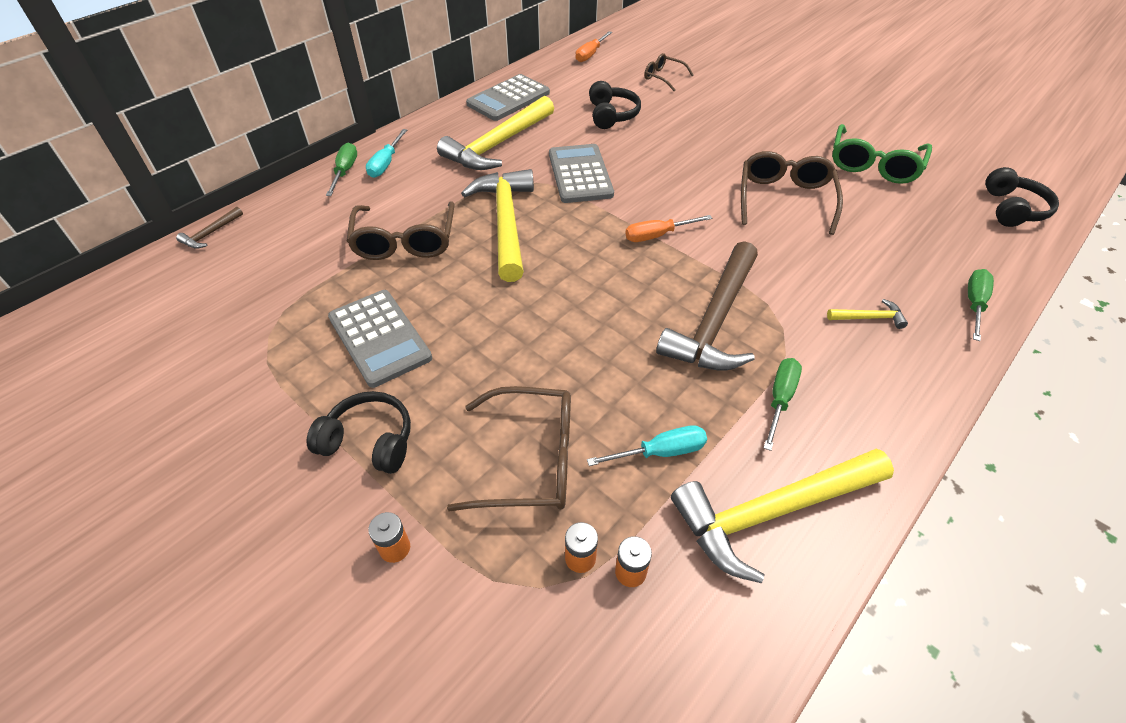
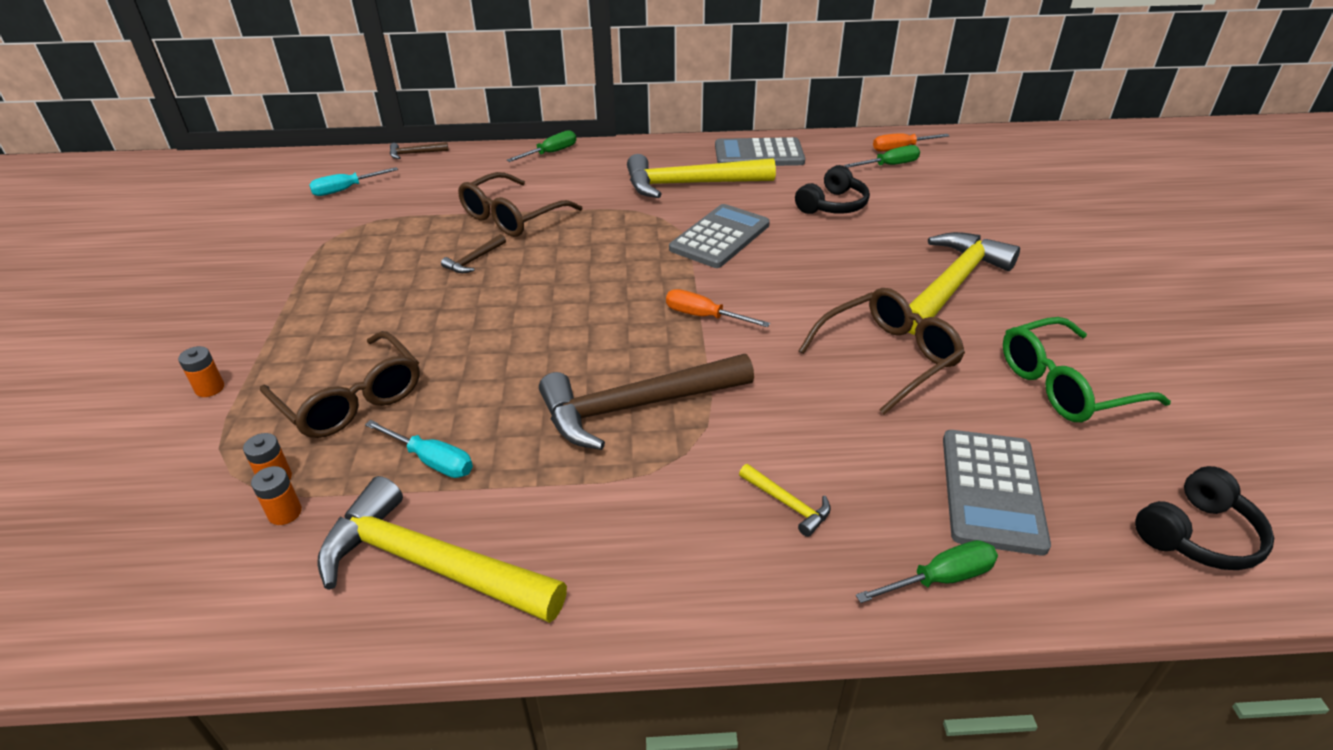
camera: 45 degrees right, 10 degrees down
(369, 441) = (295, 322): black headphones -> none
(380, 338) = (398, 267): grey calculator -> grey calculator (992, 491)
(386, 163) = (586, 160): turquoise screwdriver -> turquoise screwdriver (345, 190)
(434, 293) = (474, 260): none -> brown hammer
(506, 223) = (600, 241): yellow hammer -> yellow hammer (953, 285)
(663, 77) = (946, 196): brown glasses -> none
(780, 399) = (582, 499): green screwdriver -> green screwdriver (889, 165)

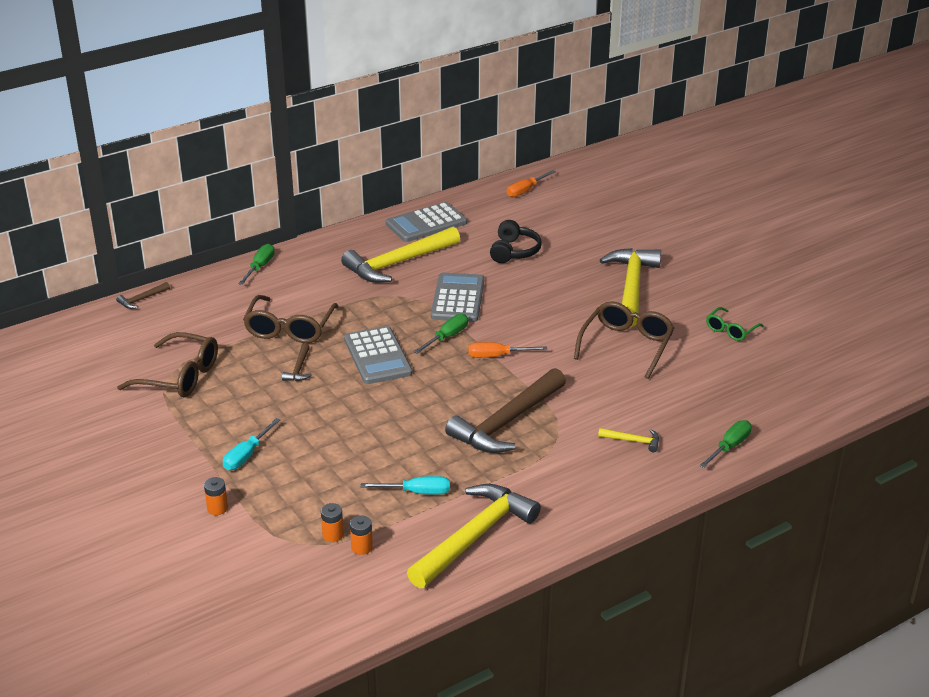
camera: 30 degrees left, 5 degrees down
(345, 190) = (122, 347): turquoise screwdriver -> turquoise screwdriver (247, 455)
(351, 399) = (324, 480): brown glasses -> brown glasses (180, 376)
(430, 564) = (474, 537): yellow hammer -> yellow hammer turned 135 degrees clockwise
(889, 165) = (528, 207): green screwdriver -> green screwdriver (447, 337)
(992, 491) = (727, 398): grey calculator -> grey calculator (378, 356)
(1065, 385) = (731, 330): green glasses -> green glasses, size x0.57
(1197, 535) = (830, 385): black headphones -> none

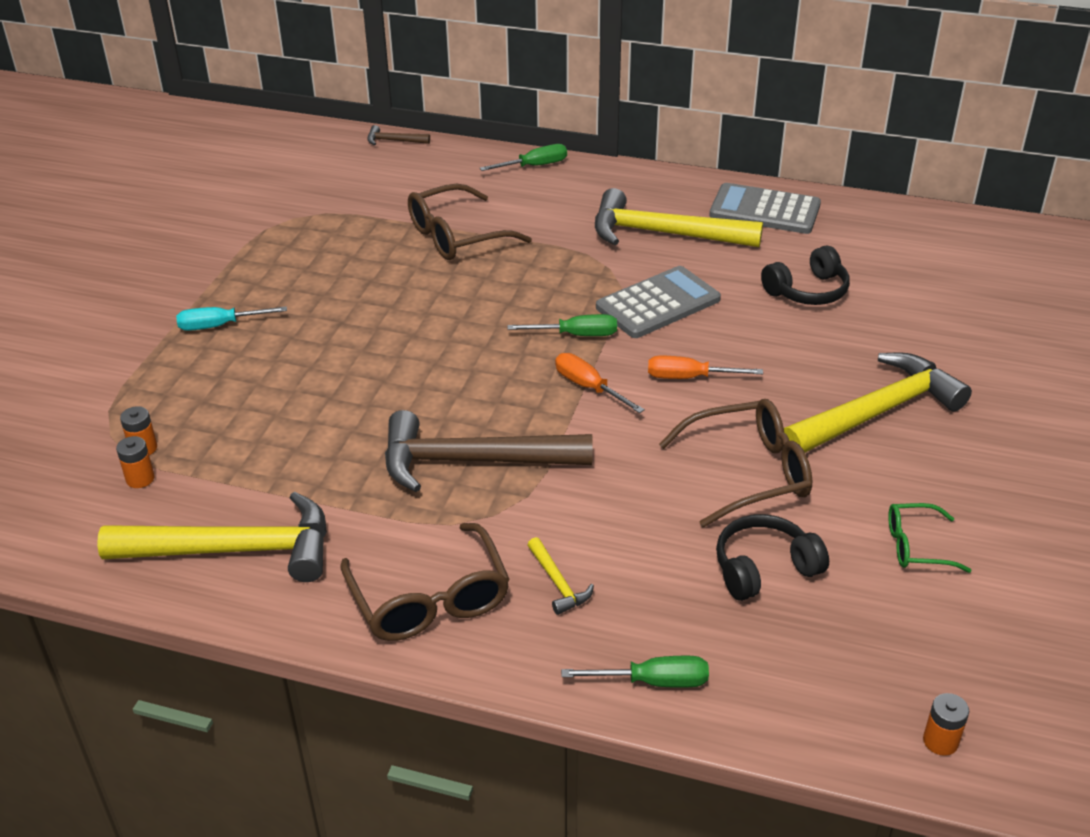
camera: 50 degrees right, 5 degrees up
(180, 376) = (301, 223): brown glasses -> brown glasses (429, 599)
(217, 508) = (118, 355): orange battery -> orange battery (940, 741)
(299, 368) = (397, 277): brown hammer -> none
(378, 356) = (480, 311): grey calculator -> none
(417, 492) = (272, 465): turquoise screwdriver -> none
(525, 191) = (940, 234): orange screwdriver -> orange screwdriver (689, 377)
(695, 377) = (764, 568): none -> black headphones

